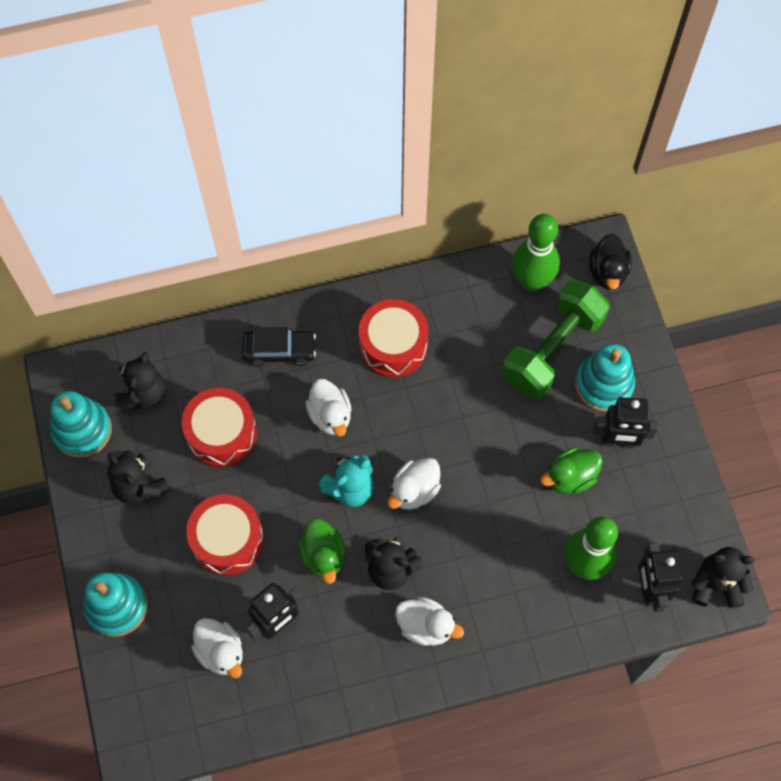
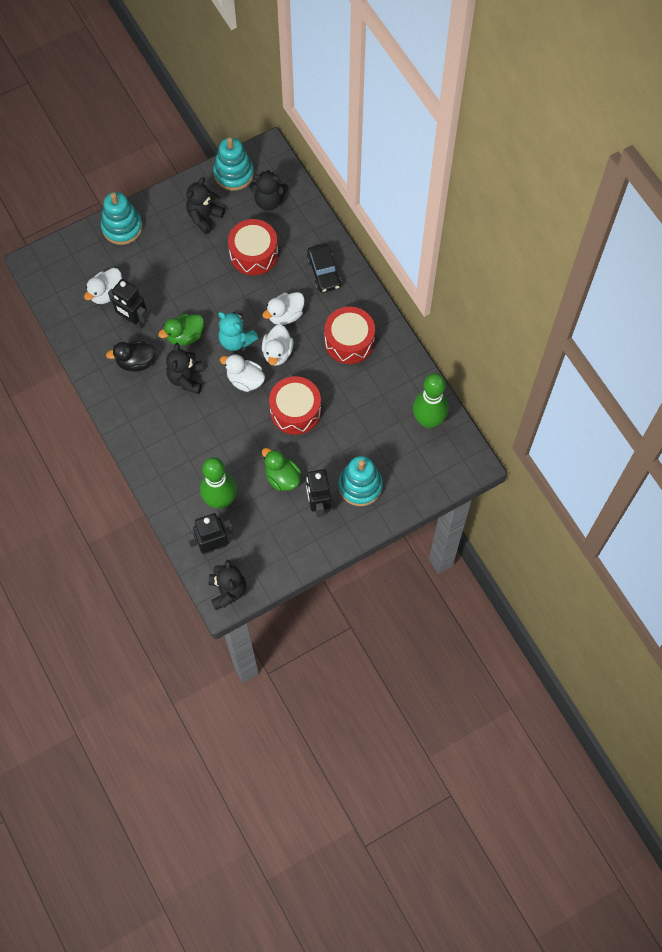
camera: 75 degrees right, 0 degrees up
(227, 540) = (181, 277): red drum -> red drum (295, 411)
(425, 626) = (152, 409): white duck -> white duck (277, 353)
(552, 349) = (377, 446): green dumbbell -> none
(607, 272) = (452, 471): black duck -> black duck (136, 362)

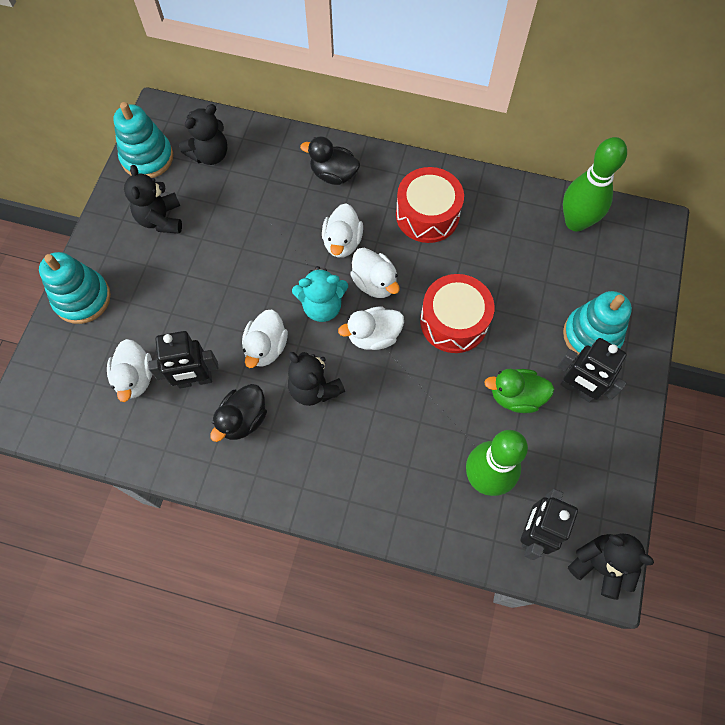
camera: 45 degrees left, 0 degrees up
(185, 336) = (266, 347): green duck -> white duck
(254, 254) = (248, 213): red drum -> none
(324, 272) = (333, 174): black car -> black duck

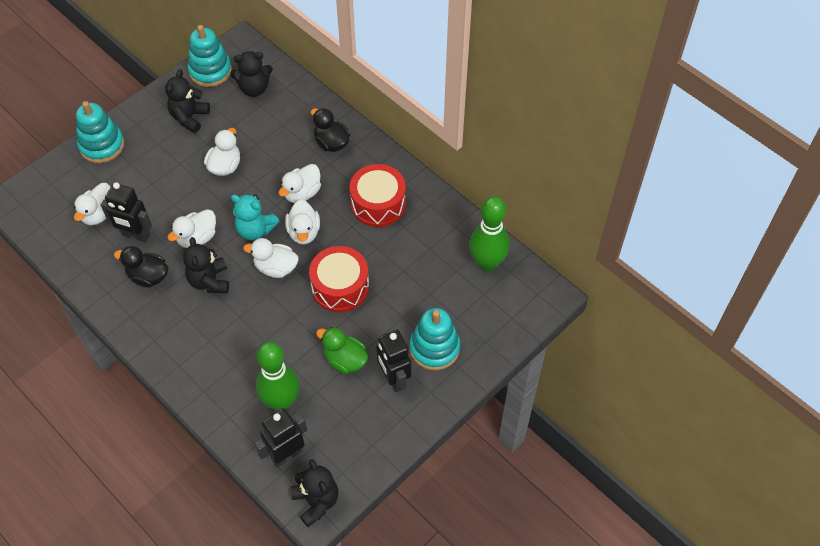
camera: 30 degrees right, 10 degrees down
(239, 253) = (225, 166): none -> white duck
(243, 419) = (148, 276): black duck -> black duck turned 45 degrees clockwise

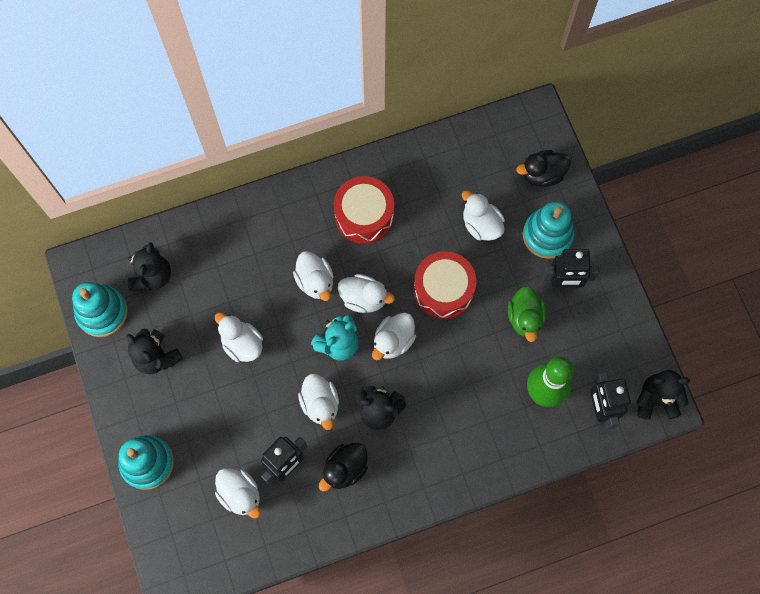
camera: 65 degrees left, 15 degrees up
(331, 143) = (266, 228): black duck -> black duck (542, 174)
(345, 360) = (525, 318): green duck -> green duck turned 60 degrees counterclockwise
(416, 292) = (481, 225): none -> white duck
(487, 263) = (478, 149): green bowling pin -> none

